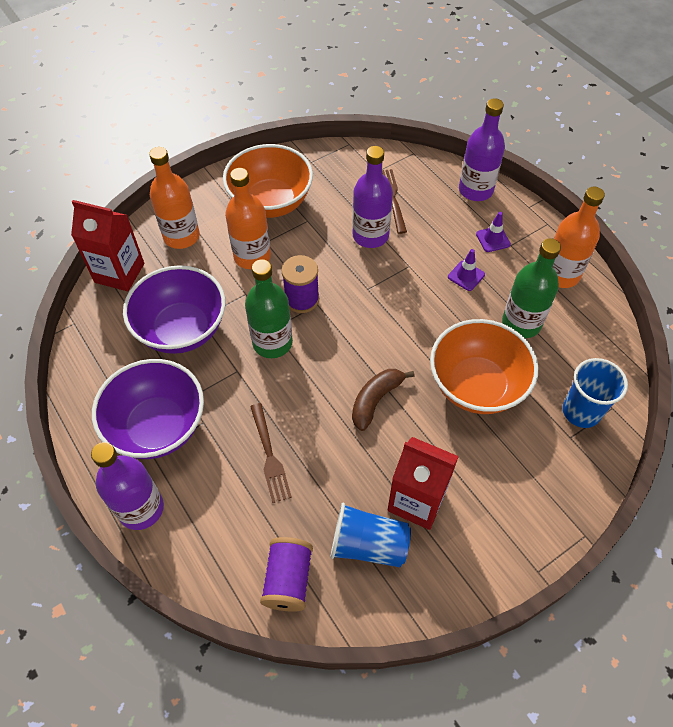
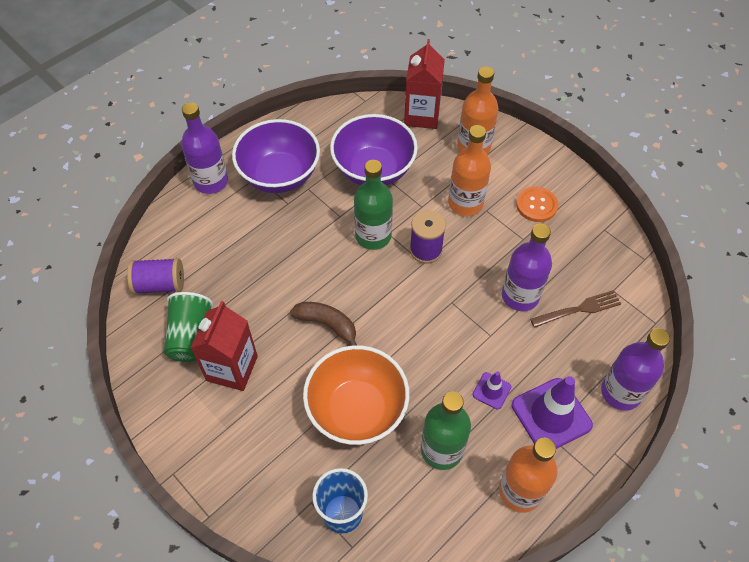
camera: 80 degrees right, 0 degrees up
(269, 455) = (263, 254): brown fork -> none
(271, 202) = (536, 205): orange bowl -> orange button
(368, 545) = (190, 336): blue cup -> green cup
(493, 239) = (551, 415): purple traffic cone -> purple traffic cone, size x1.98

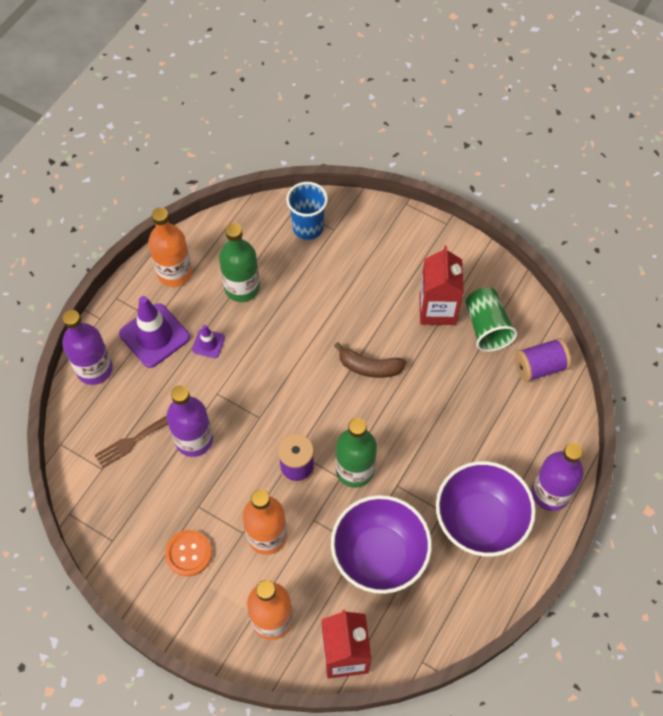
camera: 165 degrees right, 5 degrees up
(357, 410) = (319, 301): orange bowl -> none

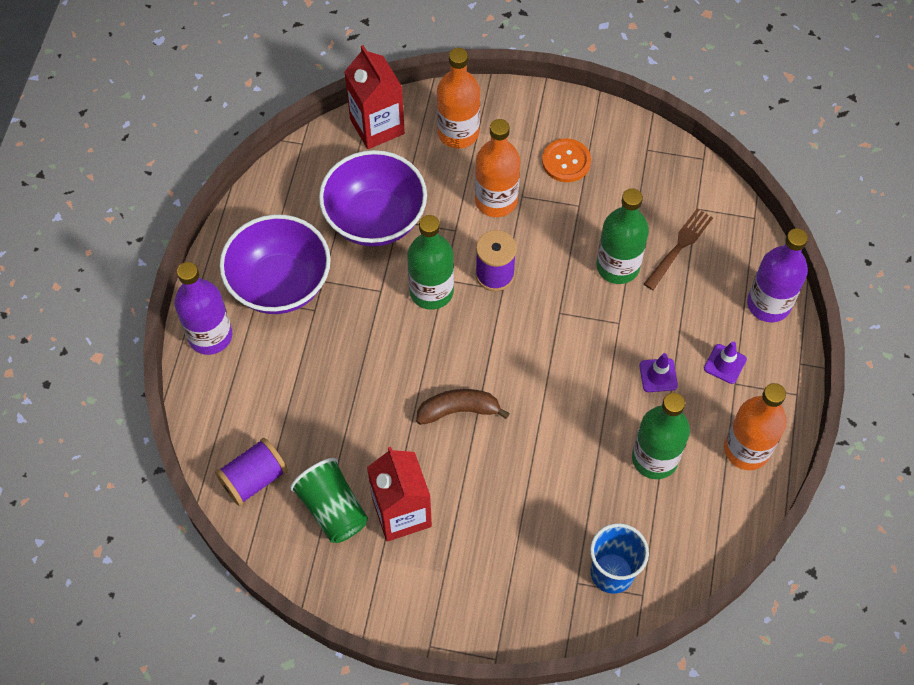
camera: 160 degrees right, 0 degrees up
(154, 335) = (725, 364): purple traffic cone -> purple traffic cone, size x0.50
(194, 440) = (617, 266): purple bottle -> green bottle

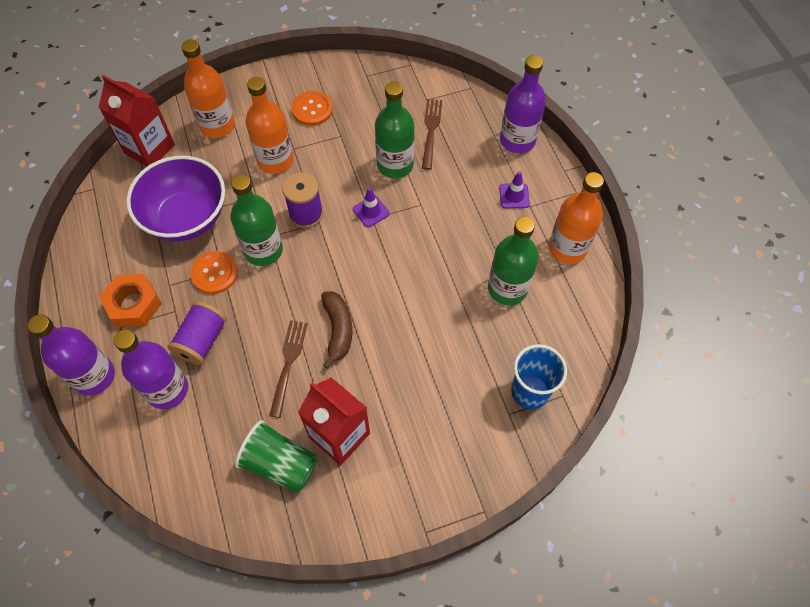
camera: 30 degrees left, 0 degrees up
(254, 479) = (198, 475): purple spool -> purple spool (202, 340)
(268, 383) = (167, 389): none -> purple bottle
(280, 284) = (134, 305): purple bowl -> orange nut
(371, 291) = (214, 273): none -> orange button
(392, 418) = (288, 363): none -> brown fork
(458, 410) = (338, 330): brown banana -> brown banana turned 120 degrees clockwise
(658, 375) = (472, 227): purple traffic cone -> purple traffic cone (371, 211)

